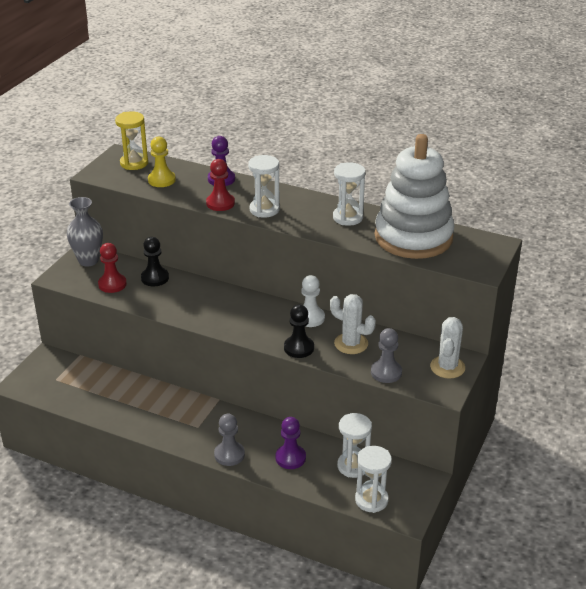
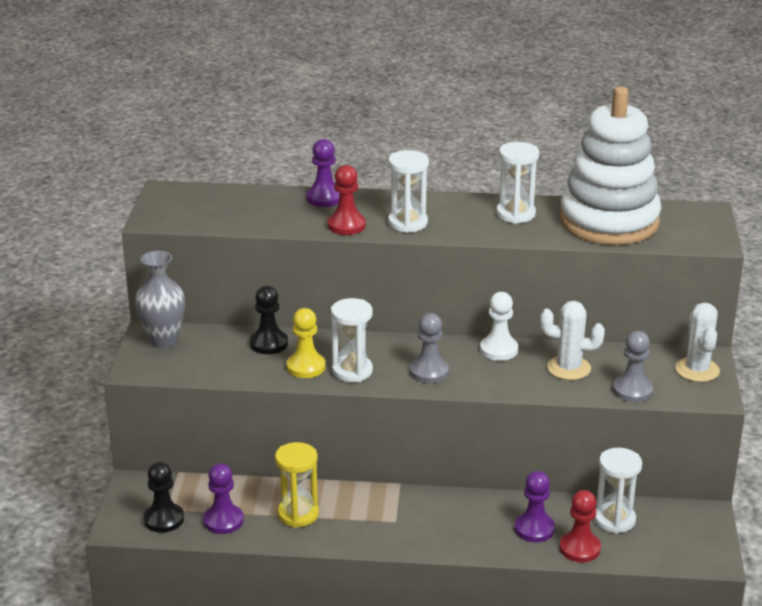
camera: 20 degrees left, 5 degrees down
(85, 397) = (223, 521): none -> purple pawn
(112, 284) = (218, 362): red pawn -> red pawn (579, 548)
(134, 163) = (194, 198): yellow hourglass -> yellow hourglass (298, 514)
(161, 180) = (248, 212): yellow pawn -> yellow pawn (306, 367)
(229, 454) = (457, 543): grey pawn -> grey pawn (429, 372)
(299, 348) = (510, 386): black pawn -> black pawn (164, 519)
(371, 500) = (661, 551): white hourglass -> white hourglass (352, 371)

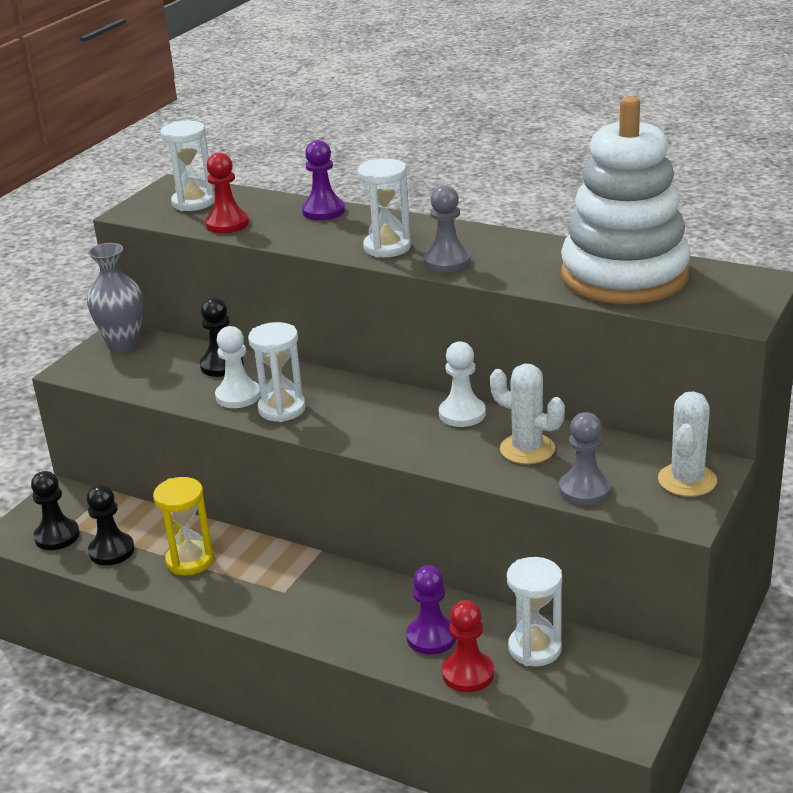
camera: 25 degrees right, 0 degrees up
(223, 521) = (111, 551): purple pawn -> black pawn
(306, 367) = (238, 396): yellow pawn -> white pawn
(346, 225) = (319, 241): red pawn -> red pawn (227, 224)
(429, 372) = (363, 425): grey pawn -> grey pawn (447, 262)
(515, 214) = (519, 253): white hourglass -> white hourglass (193, 202)

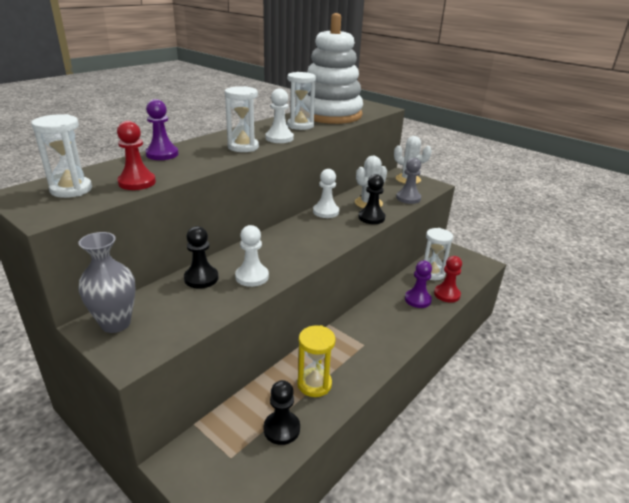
camera: 80 degrees left, 0 degrees up
(57, 536) = (242, 467): black pawn -> black pawn (371, 218)
(282, 409) = (282, 262): white hourglass -> white hourglass (300, 125)
(447, 262) = (279, 138): grey pawn -> white pawn

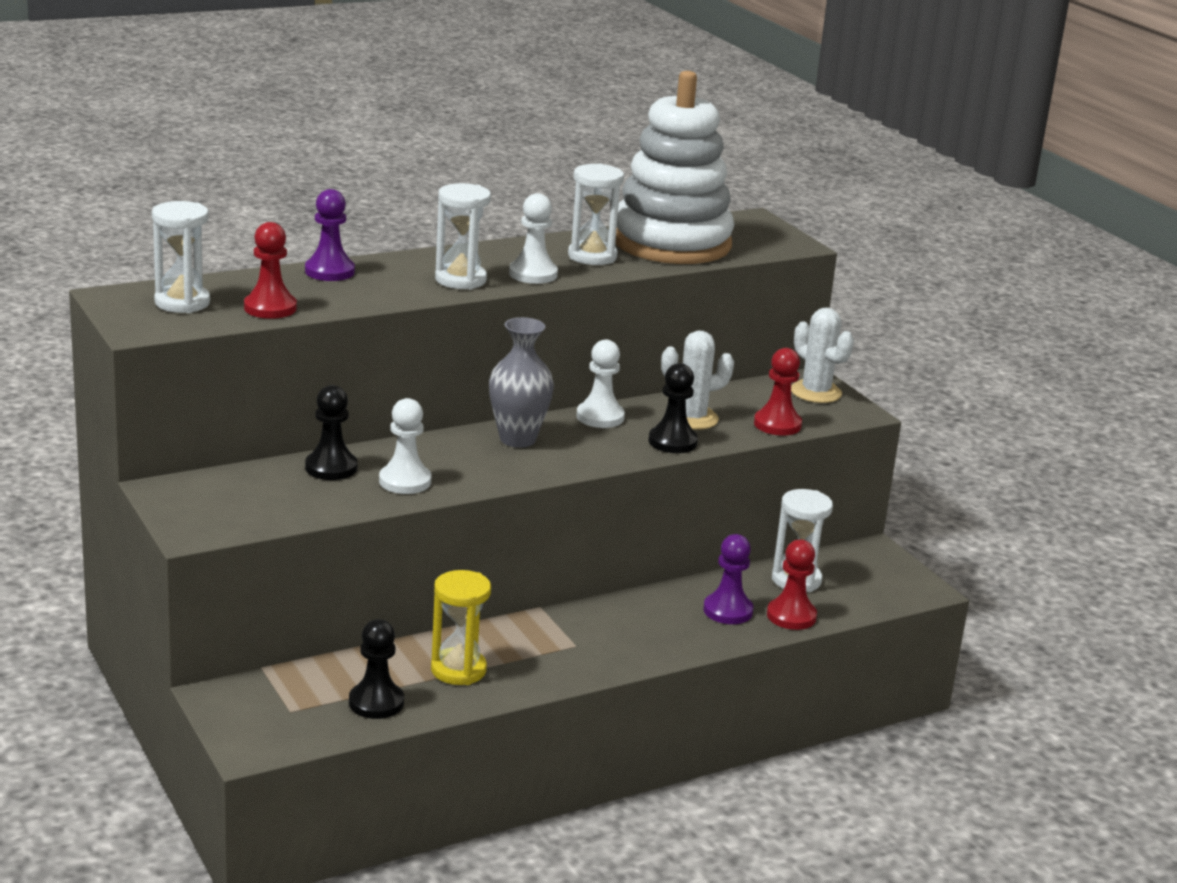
camera: 20 degrees right, 5 degrees down
(116, 323) = (191, 493): grey vase -> grey vase (517, 439)
(408, 198) = (777, 424): grey pawn -> red pawn

